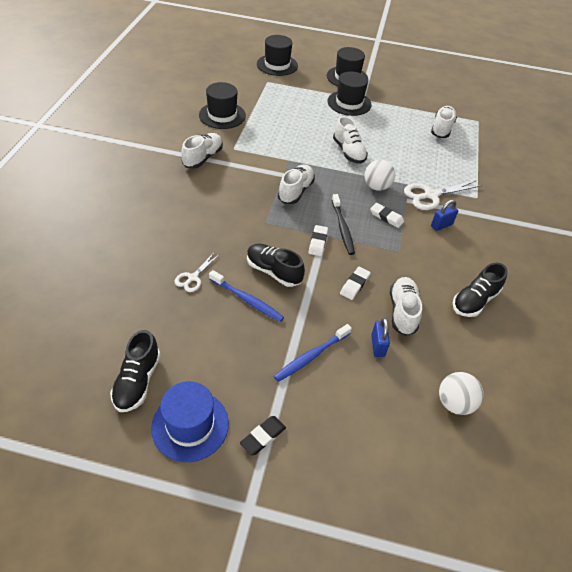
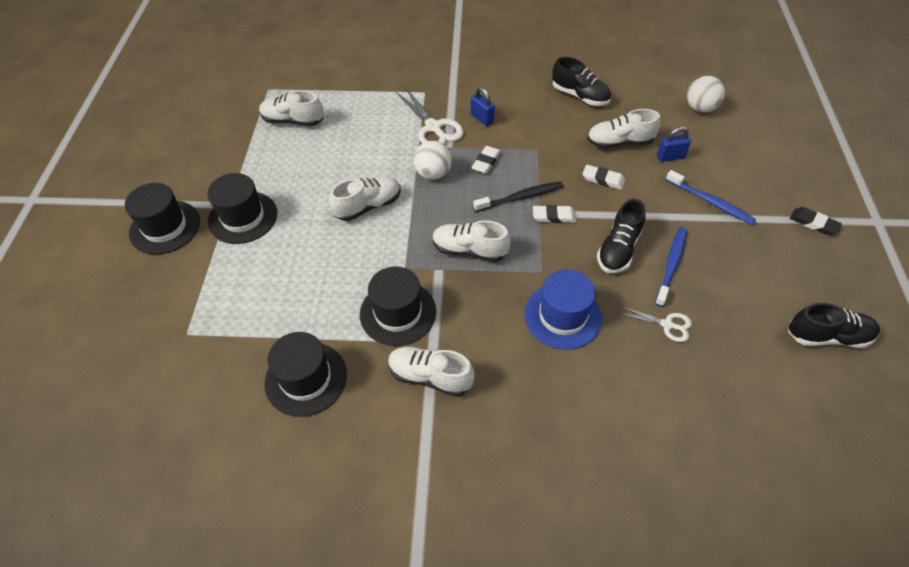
camera: 95 degrees left, 5 degrees up
(190, 425) = (840, 278): blue hat -> blue hat (562, 316)
(277, 65) = (125, 329): black hat -> black hat (398, 312)

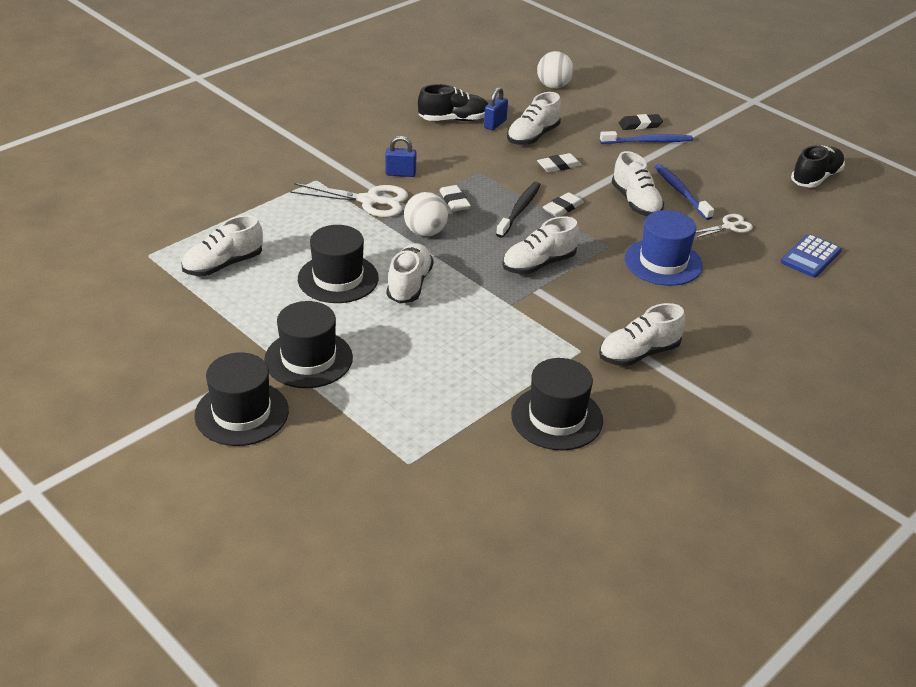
camera: 50 degrees left, 15 degrees down
(398, 312) = (553, 334): black hat -> black hat (338, 278)
(618, 249) = (635, 202): black shoe -> white shoe
(670, 157) = (581, 127): blue padlock -> blue padlock (495, 124)
(701, 407) = (811, 257): none -> blue calculator
(813, 223) = (722, 121): black eraser -> black eraser (640, 125)

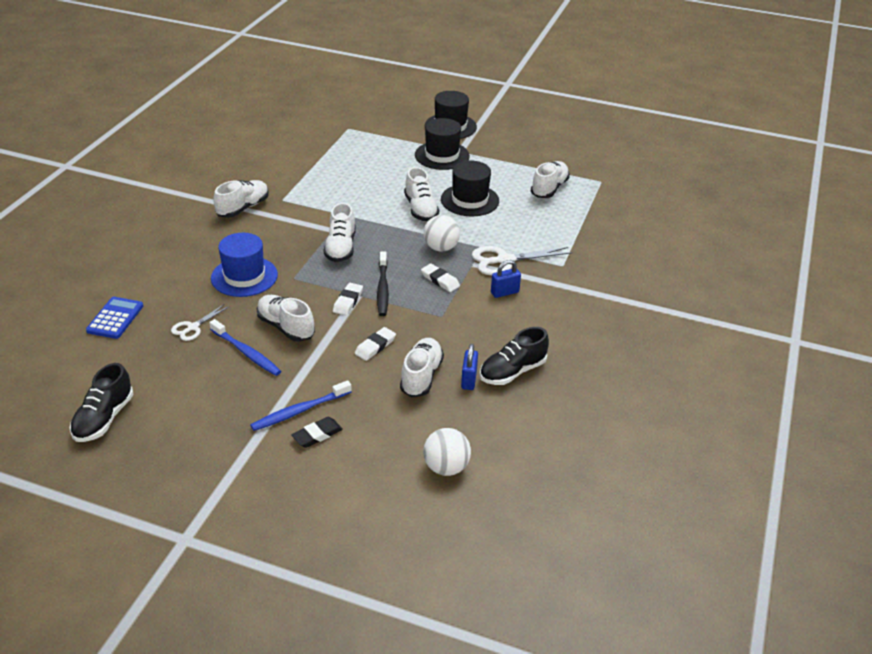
camera: 155 degrees right, 0 degrees up
(538, 264) = (341, 248): white shoe -> white shoe turned 150 degrees clockwise
(557, 418) = (281, 164): black hat -> none

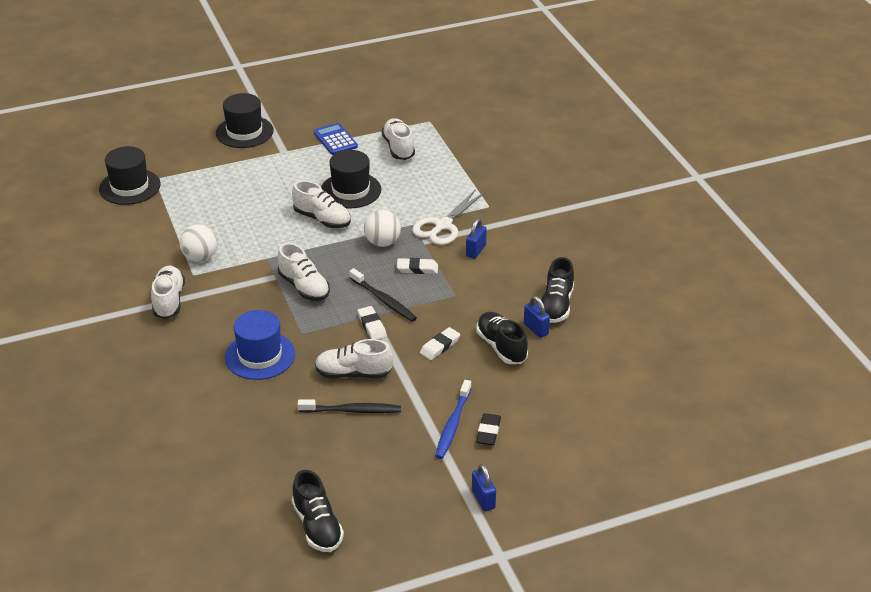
camera: 40 degrees left, 0 degrees up
(115, 318) = (203, 453): blue calculator -> blue calculator (335, 140)
(193, 327) = (280, 419): white scissors -> none
(237, 484) = (483, 499): none -> blue padlock
(246, 353) = (352, 410): blue toothbrush -> black toothbrush
(375, 346) = (440, 346): white eraser -> white eraser turned 45 degrees clockwise
(421, 376) = (501, 347): white shoe -> black shoe
(442, 155) = (274, 163): black hat -> black hat (130, 187)
(446, 467) = (599, 396): white ball -> white ball (200, 257)

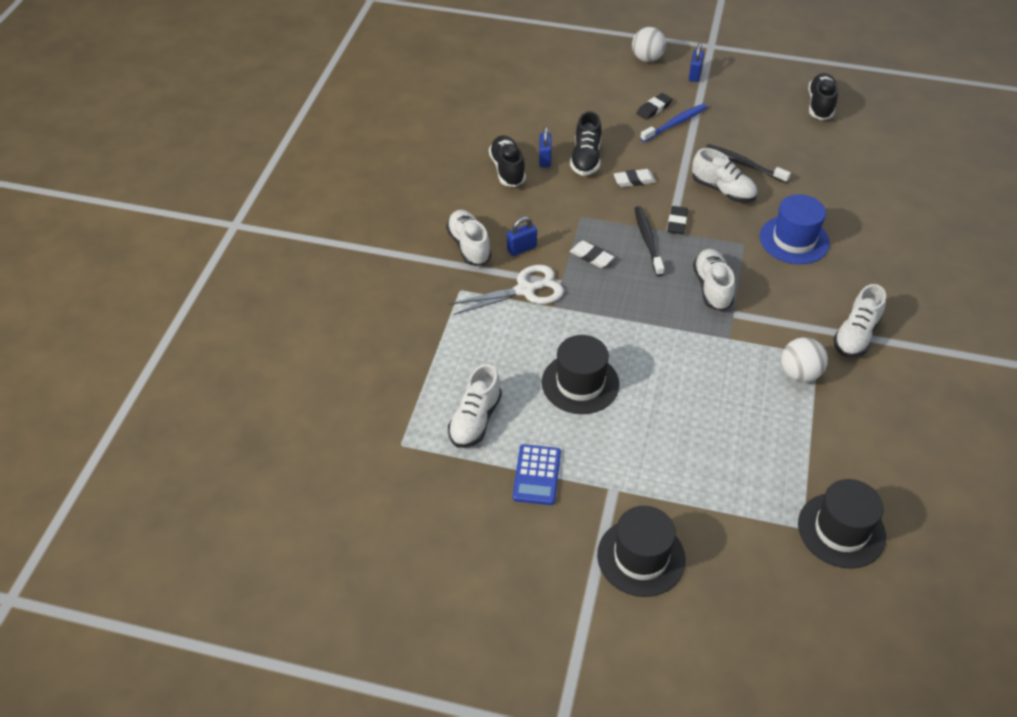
camera: 145 degrees left, 10 degrees up
(322, 219) = (639, 359): white shoe -> white shoe (469, 246)
(371, 325) = (677, 222): white eraser -> black eraser
(382, 242) = (600, 300): white ball -> white ball (647, 59)
(556, 305) = (507, 170): black shoe -> black shoe turned 60 degrees counterclockwise

